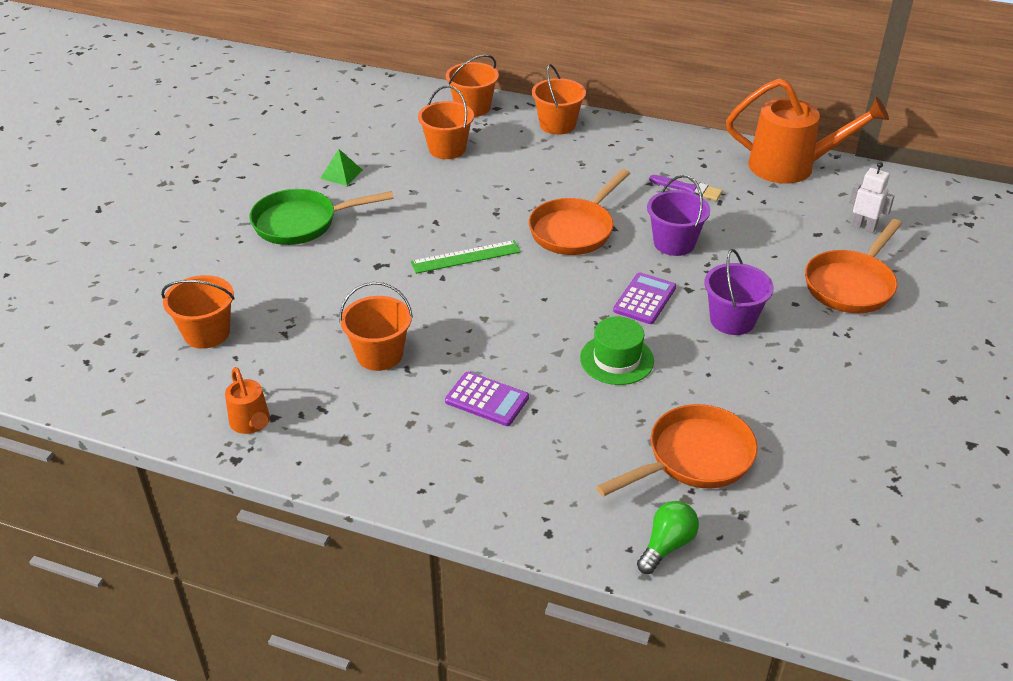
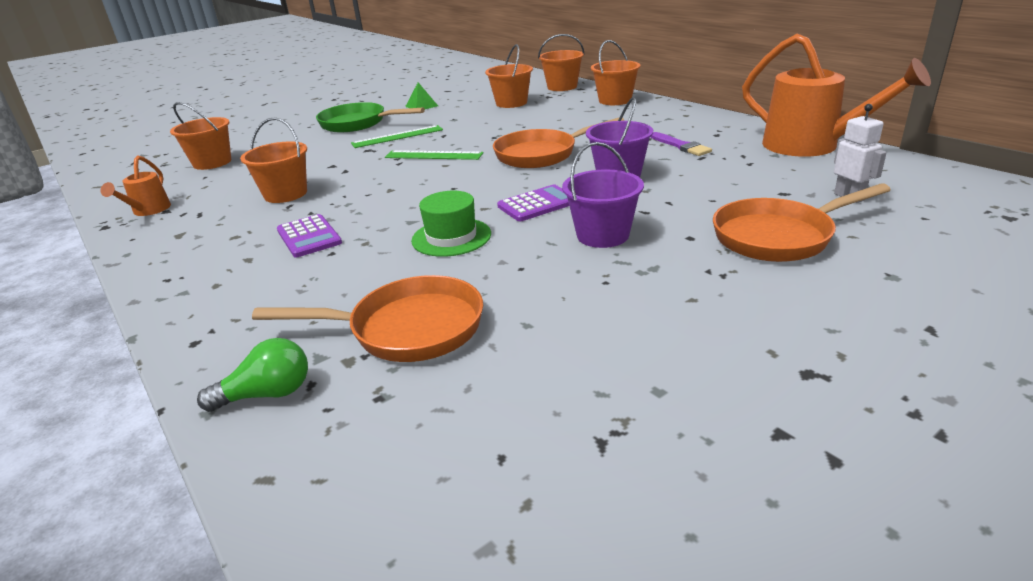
camera: 35 degrees right, 10 degrees down
(384, 235) = (397, 136): none -> green ruler

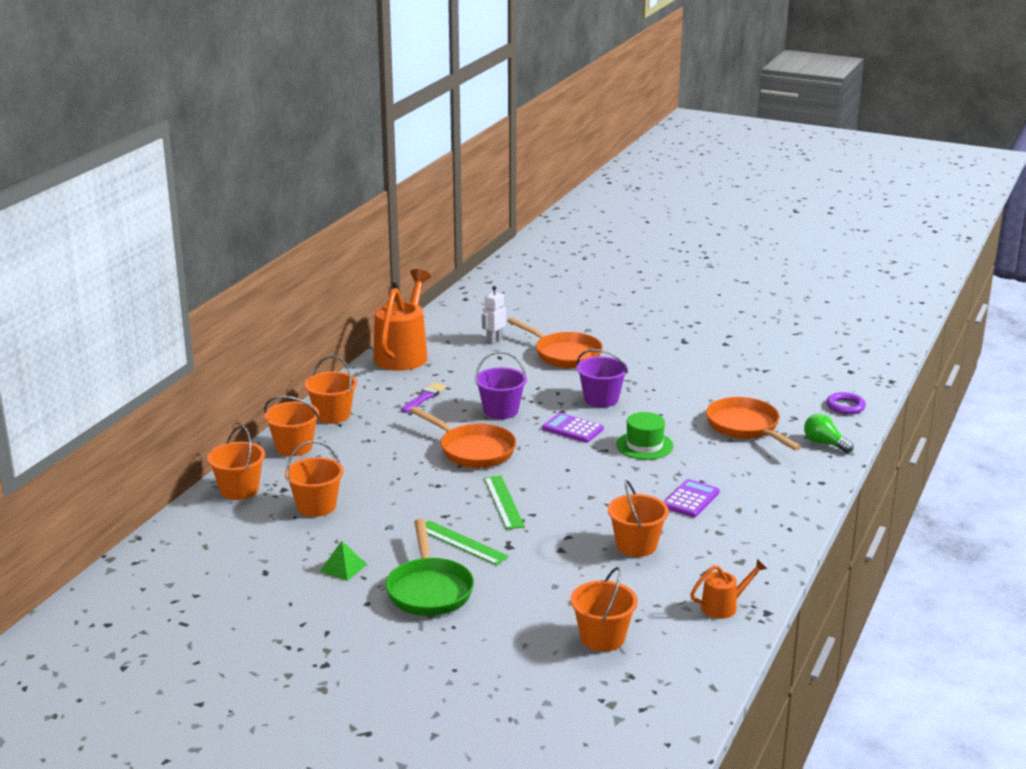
camera: 120 degrees left, 5 degrees down
(342, 499) = (845, 406): none -> purple ring
(666, 113) = (332, 415): none -> orange bucket

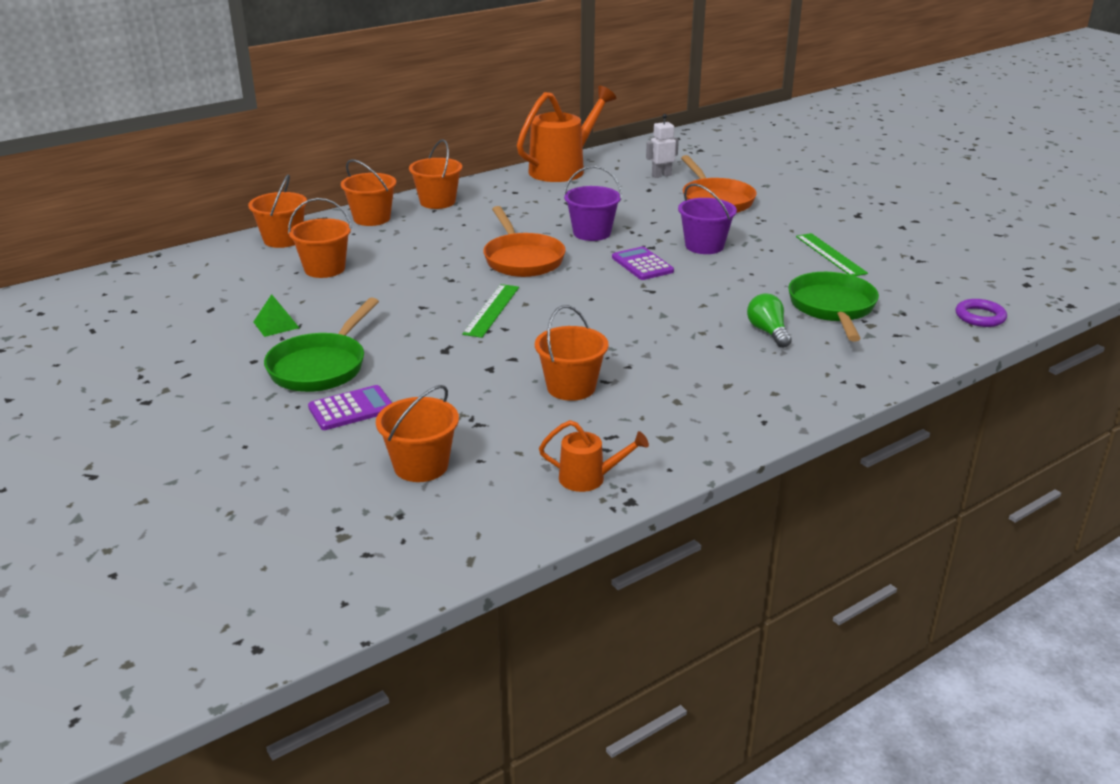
camera: 30 degrees right, 5 degrees up
(424, 397) = (535, 206): purple brush -> none
(461, 543) = (405, 334): green ruler -> green ruler (830, 254)
(644, 445) = (698, 297): green hat -> none
(691, 499) = (685, 360): purple calculator -> purple calculator (351, 409)
(746, 427) = (832, 308): orange pan -> green pan
(824, 443) = (910, 347): green light bulb -> green light bulb (768, 332)

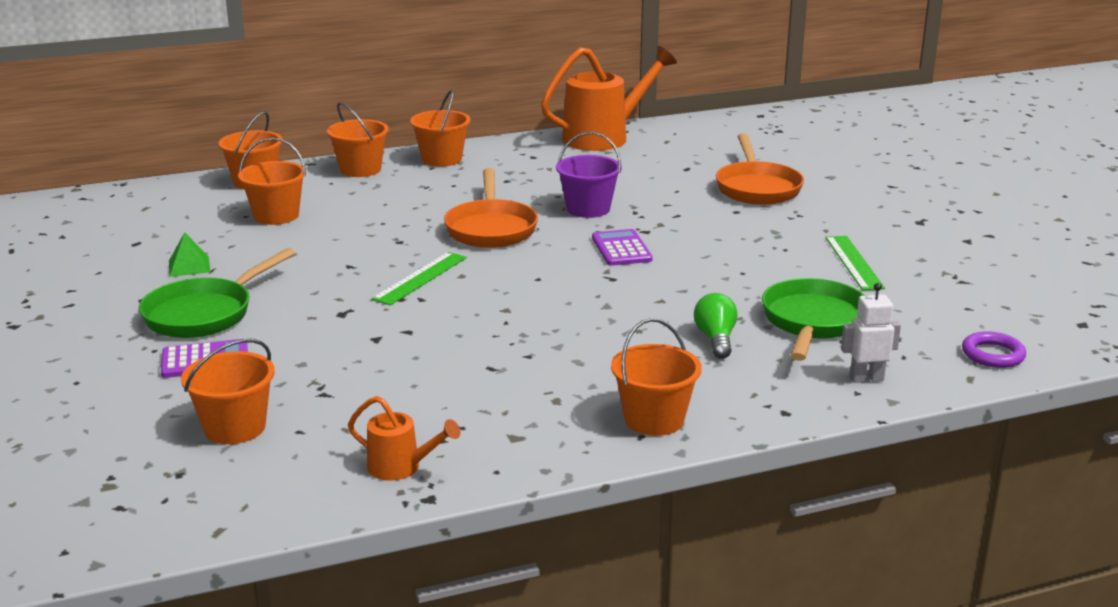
camera: 15 degrees right, 5 degrees down
(571, 387) = (449, 370): orange bucket -> orange bucket (654, 419)
(661, 175) = (712, 154): white robot -> white robot (866, 378)
(704, 246) = (708, 236): purple bucket -> none

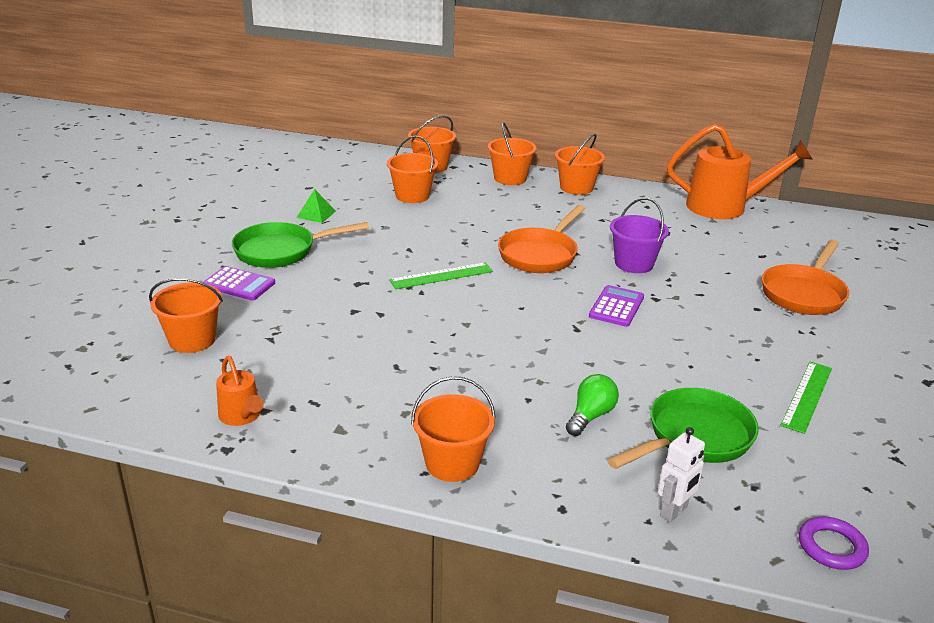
camera: 35 degrees right, 5 degrees up
(866, 378) = (674, 512): white robot -> white robot turned 105 degrees clockwise

